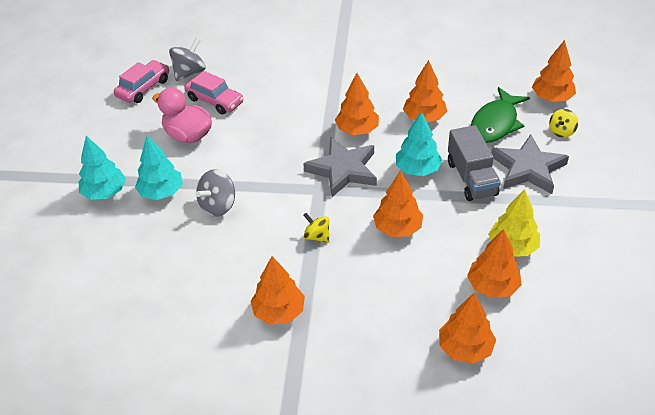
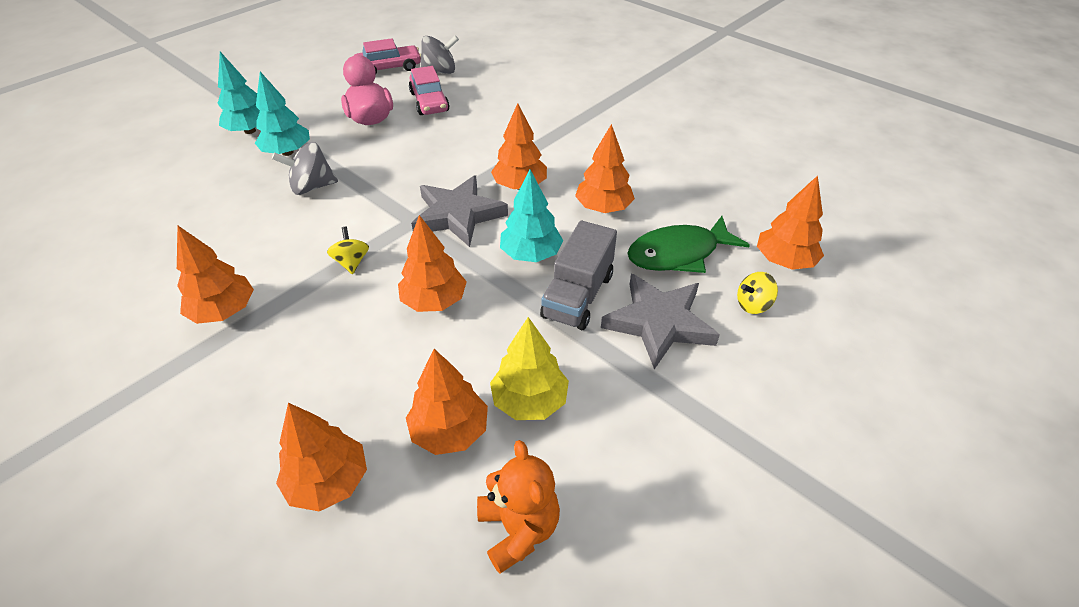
camera: 35 degrees right, 0 degrees up
(576, 305) = (518, 529): none -> orange teddy bear

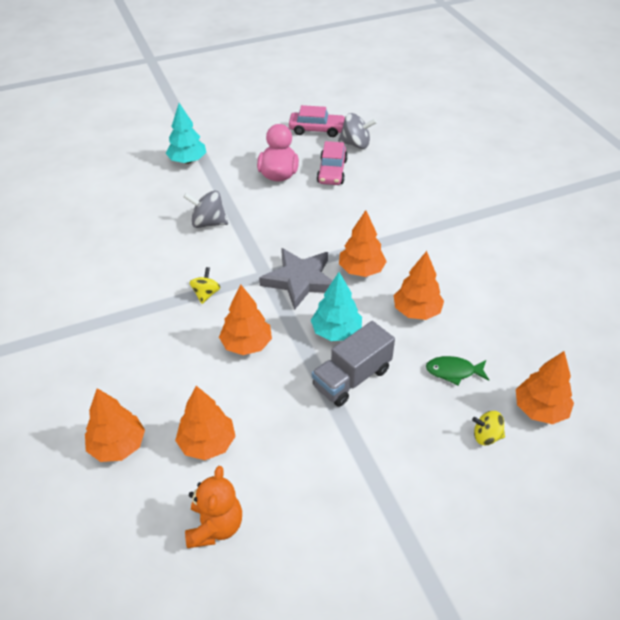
camera: 25 degrees right, 0 degrees up
(224, 311) = (109, 303): orange tree -> none
(287, 152) = (205, 187): turquoise tree -> none
(529, 401) = (271, 444): yellow tree -> none
(659, 323) = (400, 422): grey star -> none
(678, 253) = (453, 371): green fish -> green fish, size x0.59

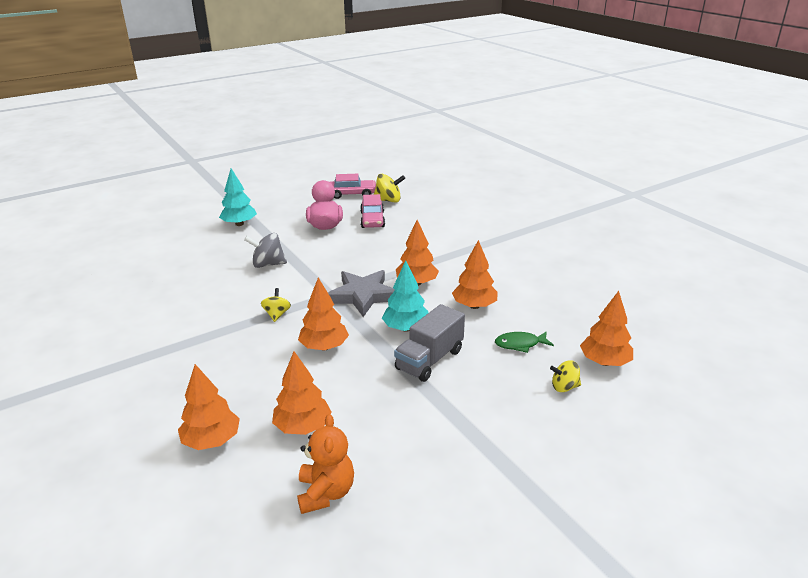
camera: 10 degrees left, 15 degrees down
(355, 144) = (388, 200): grey spinning top -> yellow spinning top

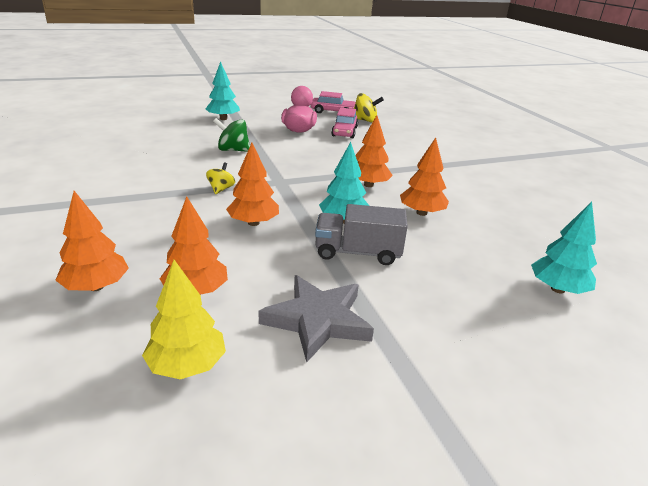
camera: 10 degrees right, 0 degrees up
(268, 264) = (233, 150): grey spinning top -> green spinning top
(326, 493) = (187, 365): orange teddy bear -> yellow tree
(363, 296) = (311, 187): grey star -> grey star (317, 320)
(429, 360) = (358, 252): grey truck -> grey truck turned 45 degrees clockwise
(520, 344) = (462, 255): green fish -> none
(564, 387) = (504, 306): yellow spinning top -> none
(604, 362) = (557, 289): orange tree -> turquoise tree

